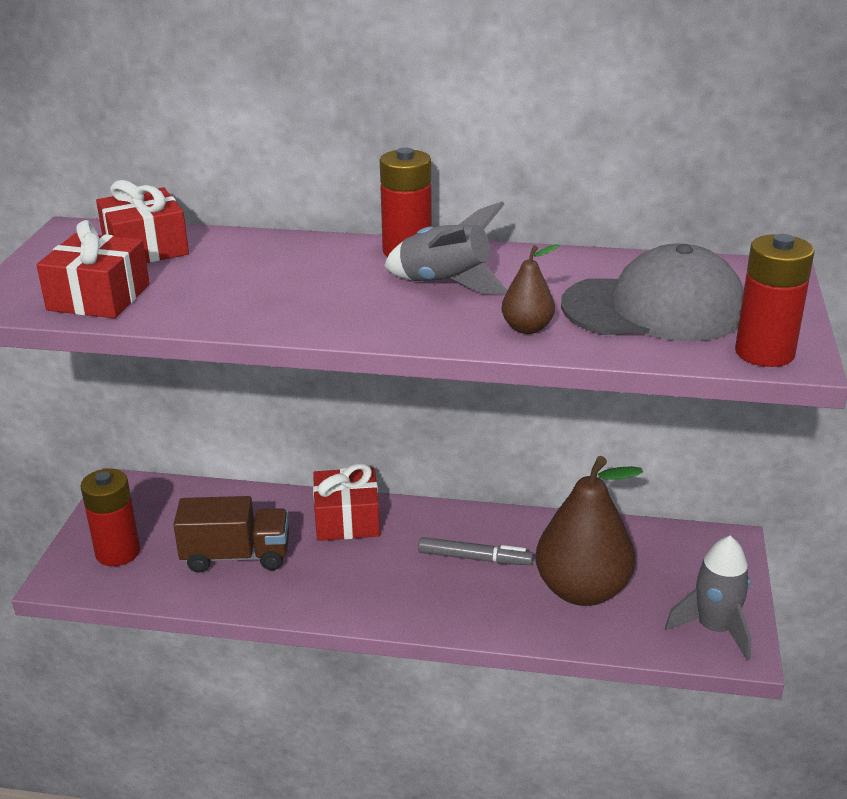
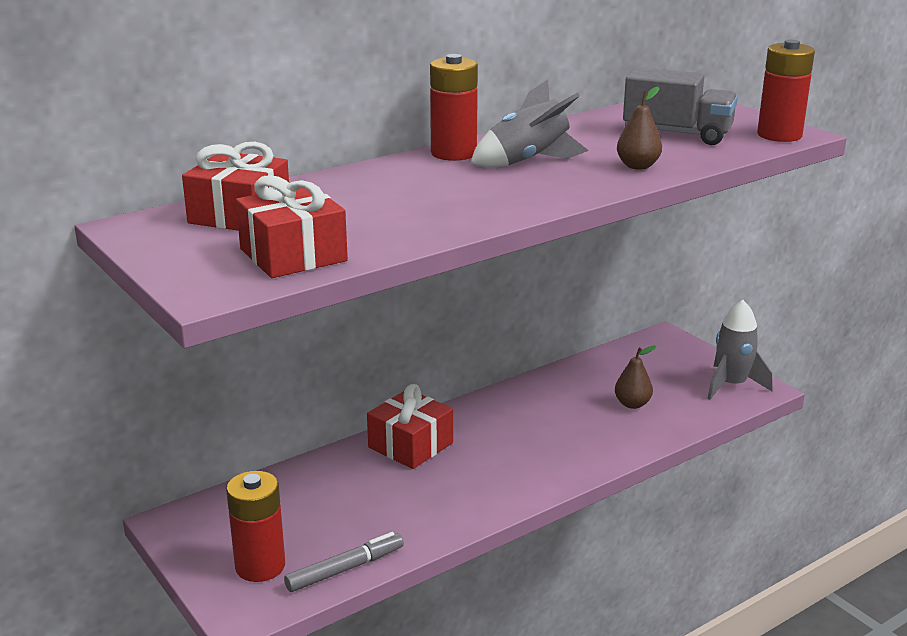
camera: 45 degrees left, 5 degrees down
(236, 556) = (368, 512): brown truck -> none
(474, 558) = (539, 421): grey marker -> grey marker (345, 569)
(582, 590) = (632, 404): brown pear -> brown pear, size x0.45
(654, 308) = (677, 134): grey cap -> grey truck

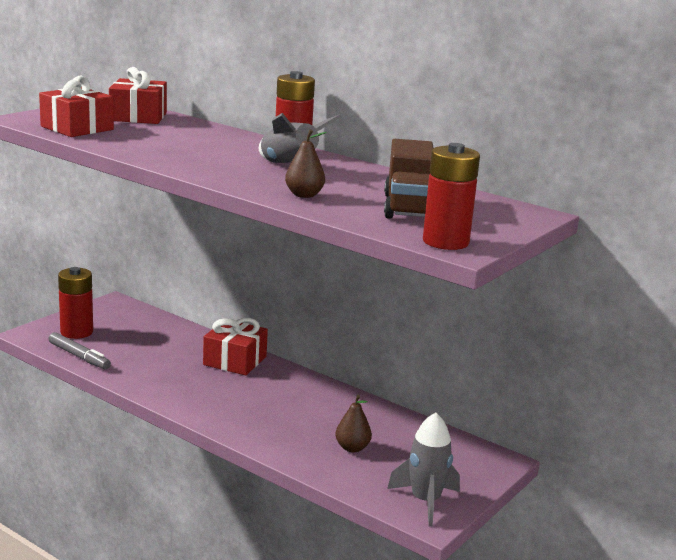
camera: 70 degrees right, 5 degrees down
(677, 134) = (408, 208): grey truck -> brown truck

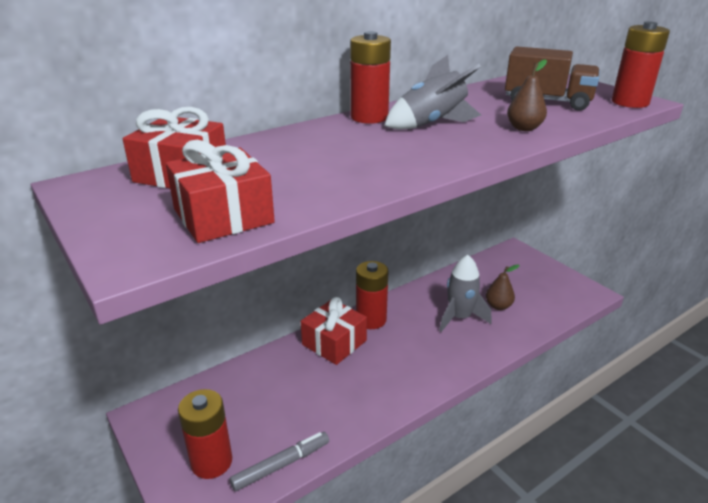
camera: 70 degrees left, 10 degrees up
(281, 375) = (371, 320): none -> red battery
(425, 501) = (569, 290): grey rocket -> grey rocket (460, 317)

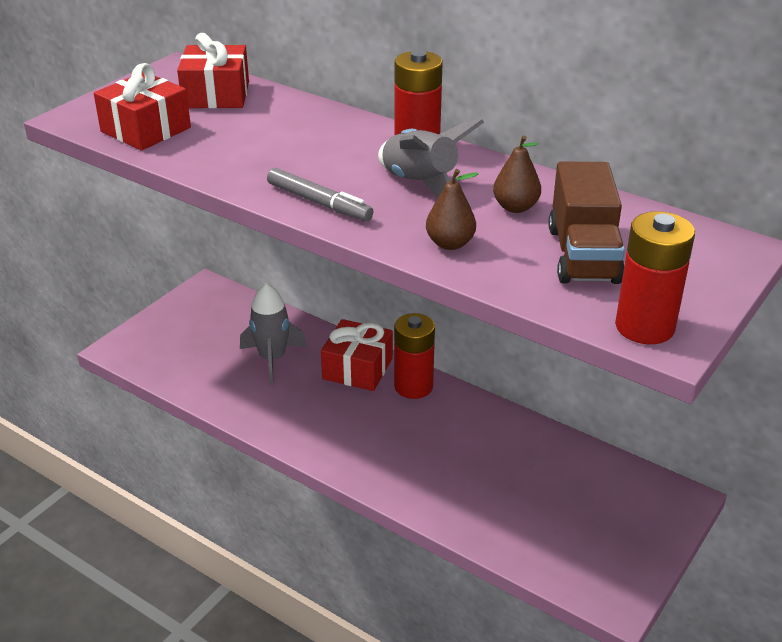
camera: 70 degrees right, 5 degrees up
(211, 462) = (170, 340): red battery -> none
(281, 465) = (179, 379): grey marker -> grey marker (319, 203)
(460, 317) = (462, 461): grey rocket -> grey rocket (272, 359)
(498, 306) = (511, 495): brown pear -> brown pear (515, 207)

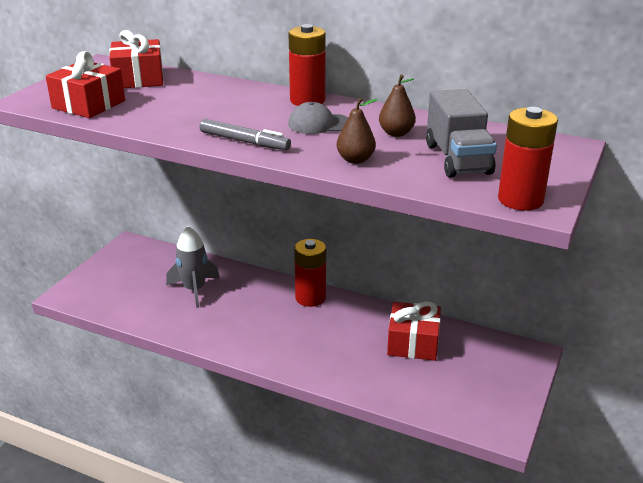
camera: 10 degrees left, 5 degrees down
(357, 368) = (264, 290): red gift -> red gift (413, 343)
(421, 184) = (319, 124): grey rocket -> grey cap
(583, 255) = (457, 159): brown truck -> grey truck

